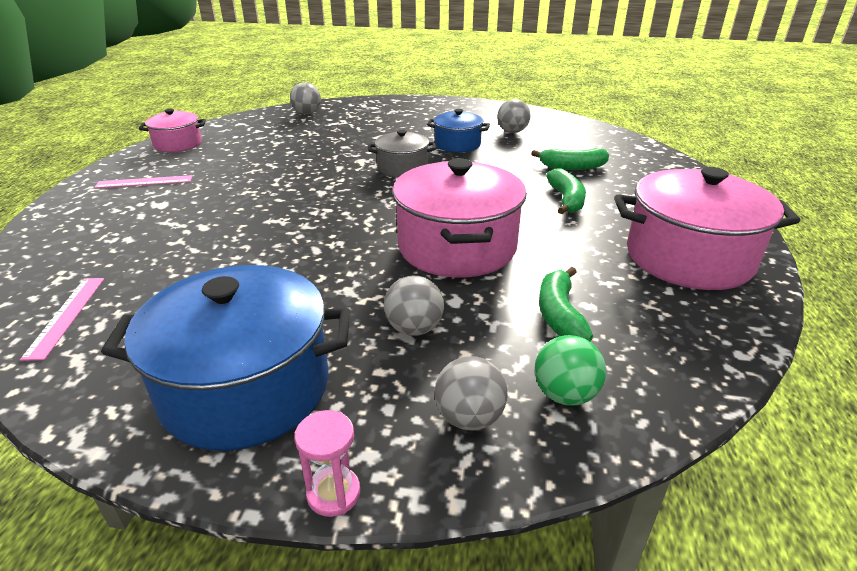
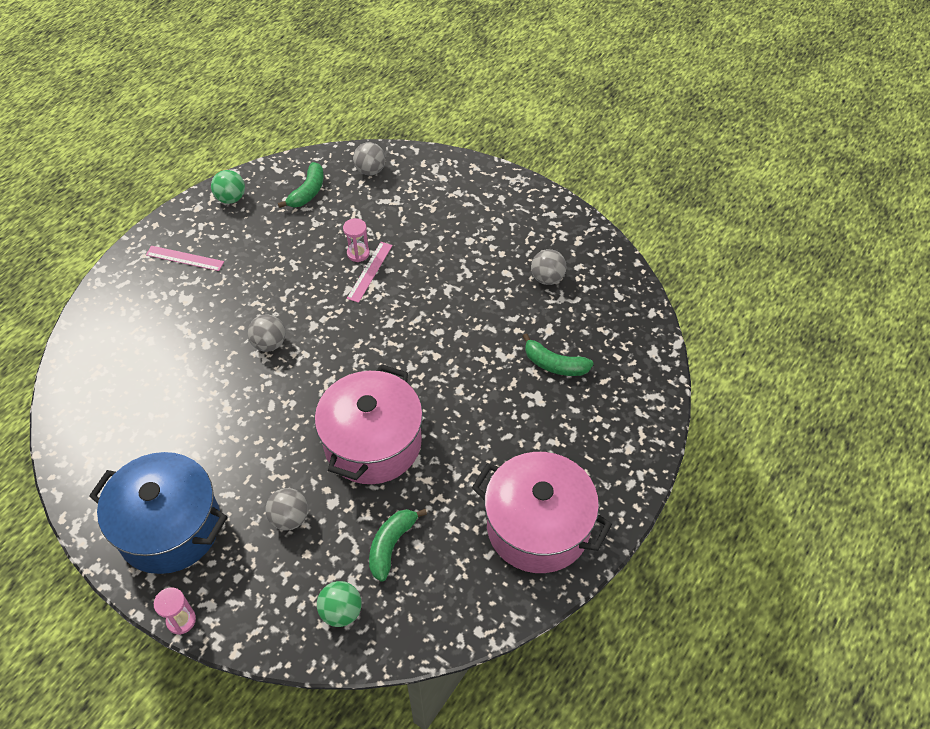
camera: 25 degrees right, 20 degrees up
(66, 316) = (91, 417): pink ruler -> pink ruler (369, 271)
(178, 144) = (231, 198): pink pot -> green ball
(332, 149) = (358, 253): none -> pink hourglass
(402, 168) = (400, 310): grey pot -> none
(457, 144) = (476, 285): blue pot -> none
(469, 417) = (276, 604): grey ball -> grey ball (269, 344)
(566, 200) = (506, 414): green banana -> green banana (308, 192)

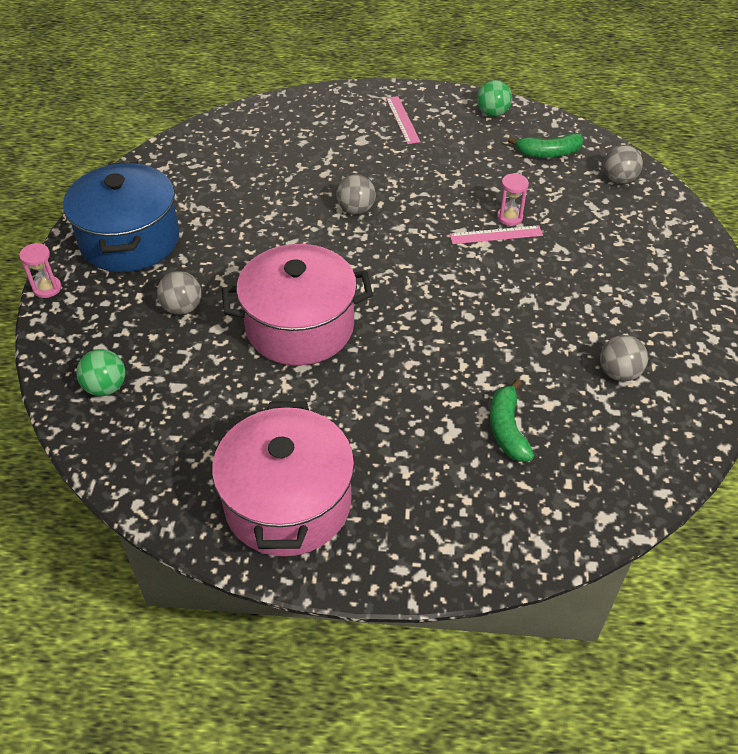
camera: 60 degrees right, 5 degrees down
(391, 545) = (195, 391): green banana -> none

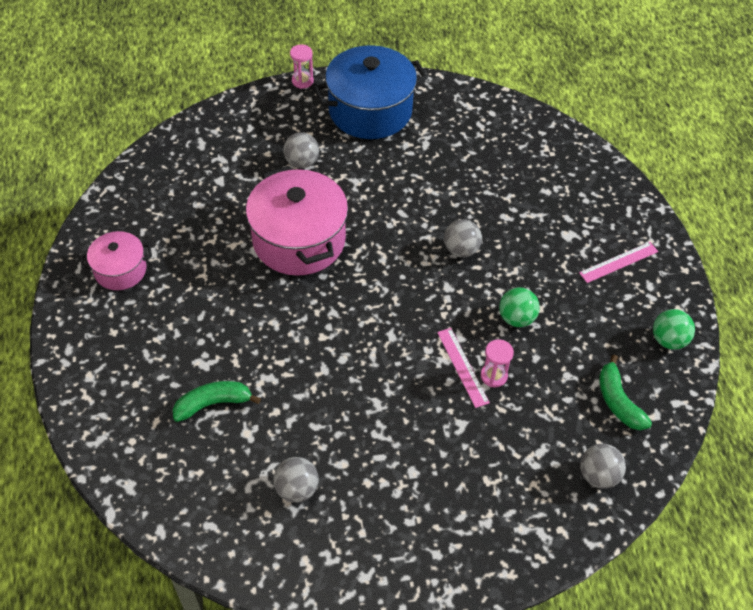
camera: 75 degrees right, 5 degrees up
(106, 387) = (211, 142): green ball -> green ball (516, 318)
(288, 503) = (120, 270): pink pot -> pink pot, size x0.54

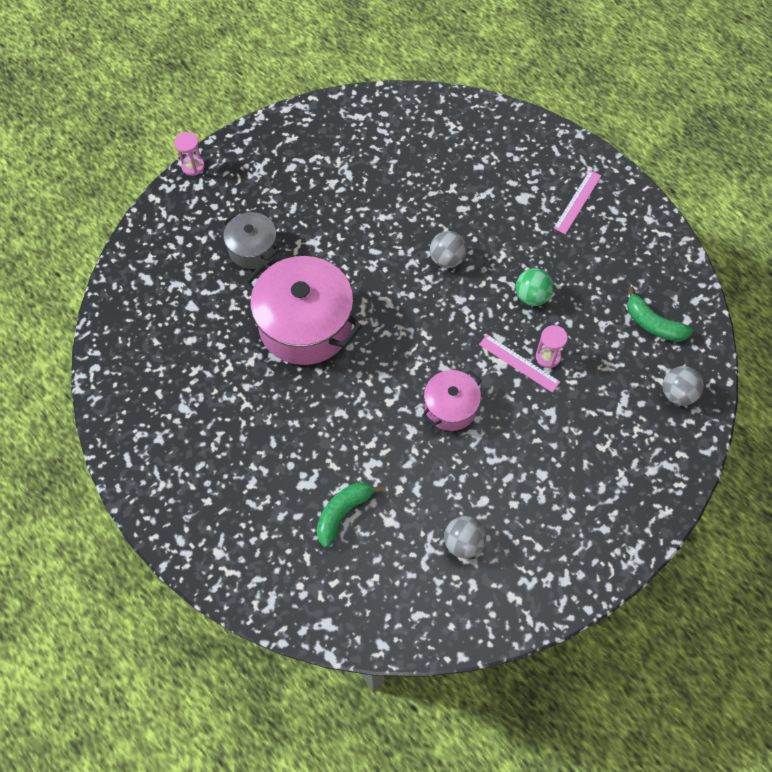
camera: 30 degrees left, 10 degrees up
(120, 270) = (168, 441): pink pot -> pink pot (450, 407)
(302, 162) = (253, 249): grey ball -> grey pot
(370, 111) = (276, 165): blue pot -> none
(668, 340) = (657, 250): green ball -> none

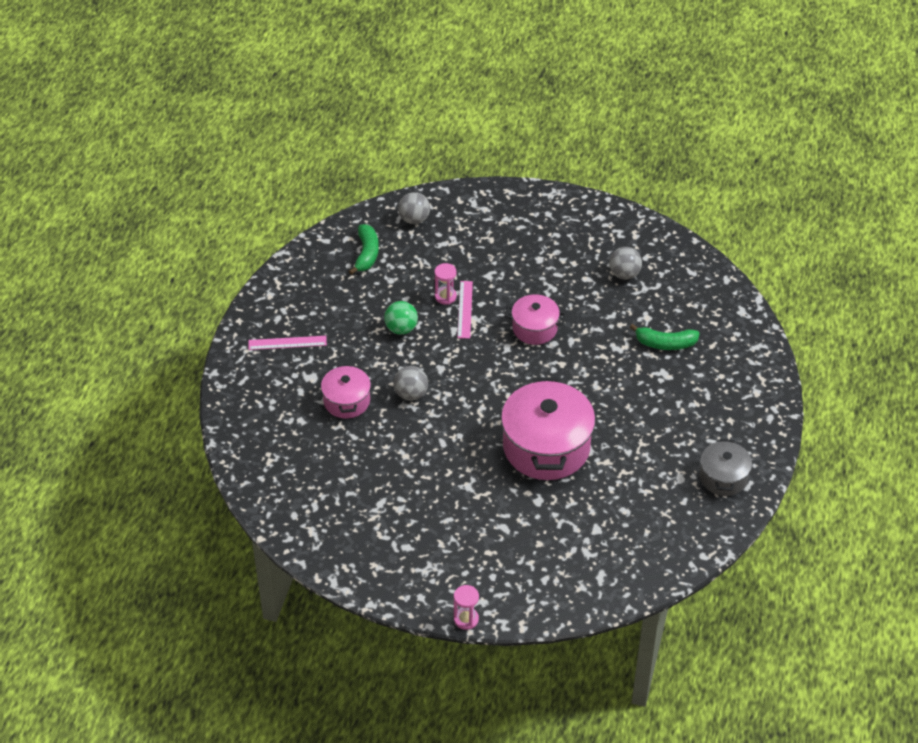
camera: 125 degrees left, 15 degrees down
(253, 249) = (510, 522): grey pot -> grey pot (723, 477)
(475, 208) = (346, 401): none -> pink pot

